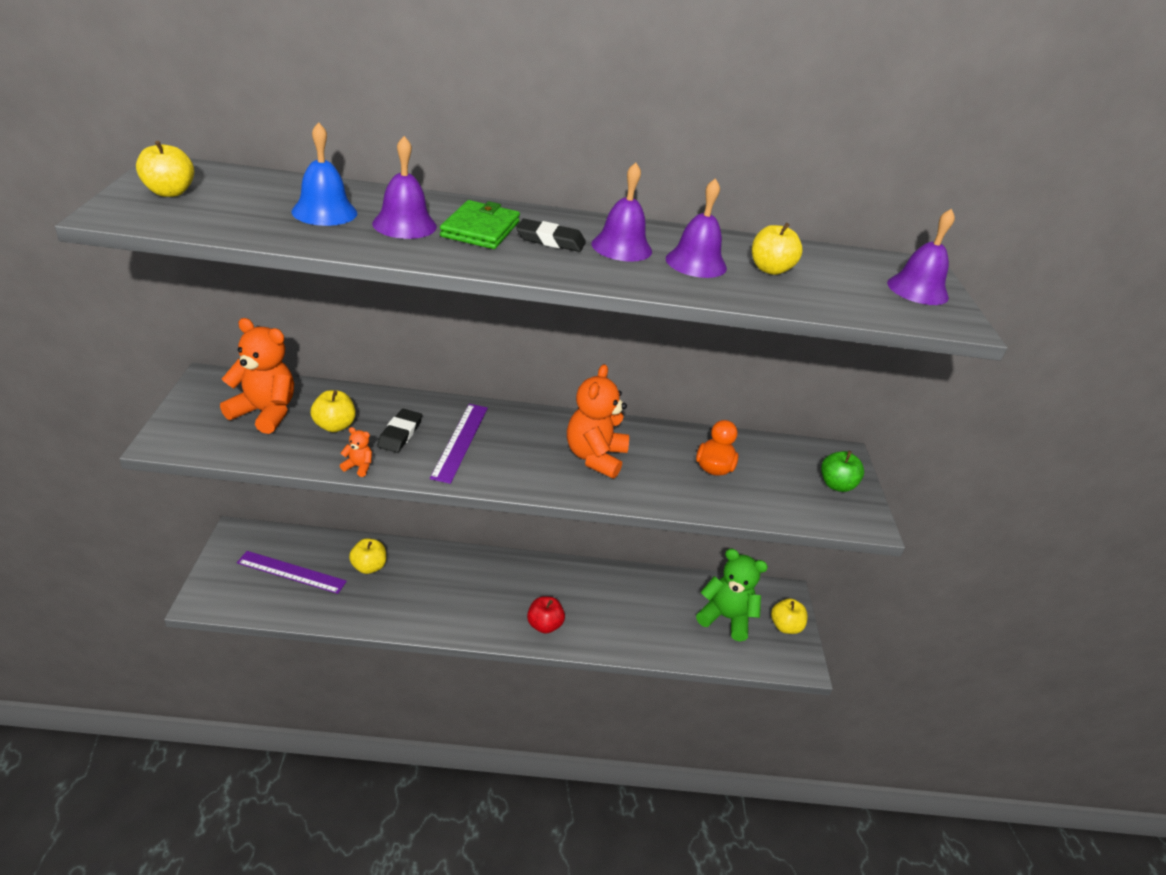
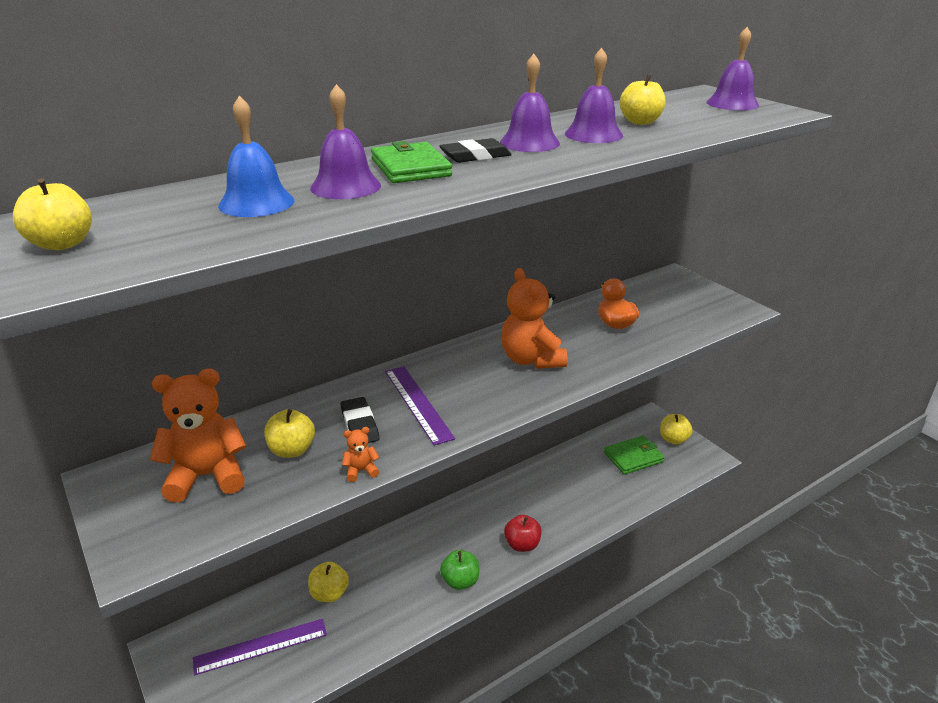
camera: 30 degrees left, 5 degrees down
(725, 618) = (633, 457): green teddy bear -> green wallet
(836, 485) = (696, 296): green apple -> green apple (460, 581)

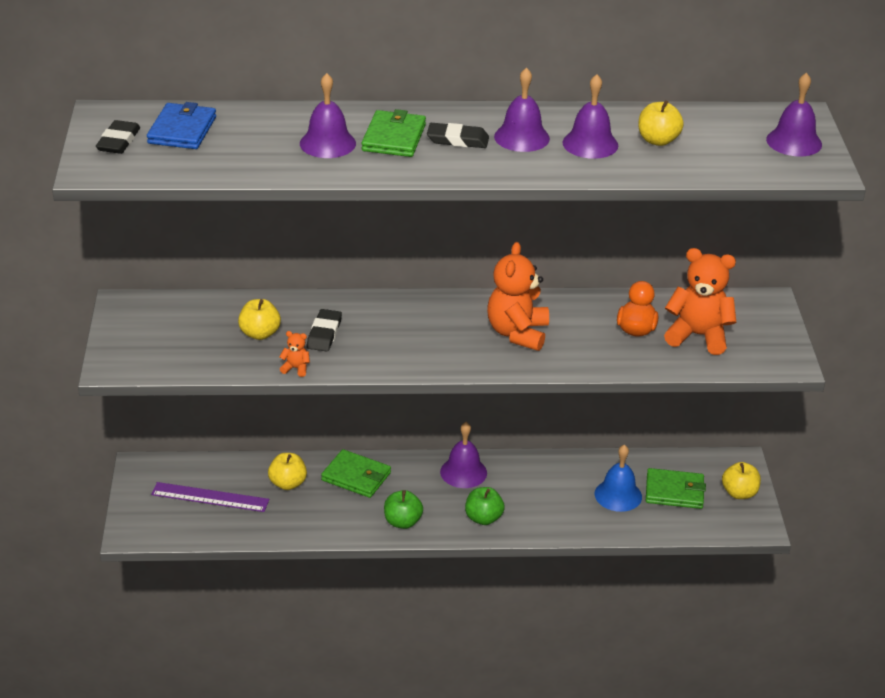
camera: 30 degrees right, 5 degrees up
(62, 244) = (118, 141): yellow apple -> black eraser
(148, 215) = (182, 130): none -> blue wallet
(207, 476) = (189, 329): orange teddy bear -> orange teddy bear (698, 336)
(256, 203) = (255, 141): blue bell -> blue bell (618, 495)
(387, 557) = (356, 476): none -> green wallet
(418, 403) = (384, 334): purple ruler -> none
(472, 511) = (463, 472): none -> purple bell
(522, 544) = (483, 518): red apple -> green apple

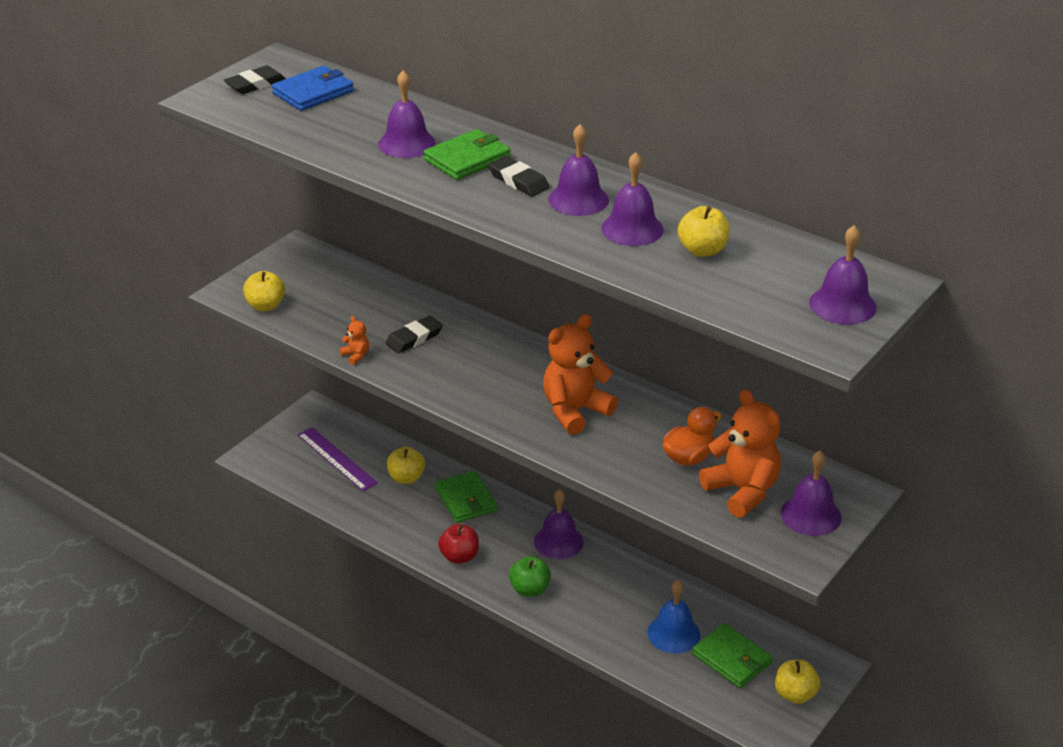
camera: 40 degrees right, 0 degrees up
(260, 334) = (365, 315): yellow apple -> yellow apple (266, 306)
(402, 522) = (459, 556): green apple -> red apple
(758, 331) = (811, 515): none -> purple bell

